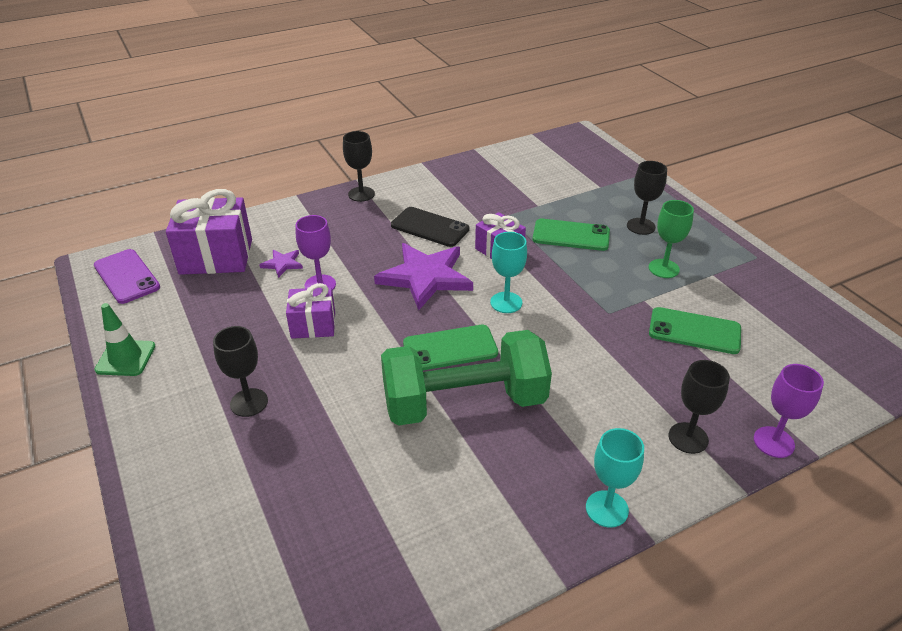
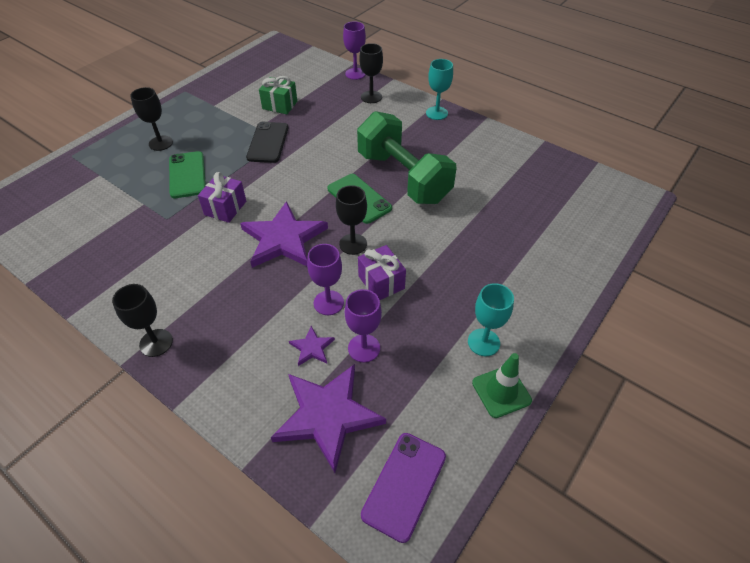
camera: 115 degrees left, 10 degrees up
(216, 256) = (327, 416): purple gift -> purple star
(249, 402) = (480, 279): black goblet -> black goblet (353, 244)
(253, 291) = (364, 348): none -> purple goblet
(430, 227) = (205, 262): black phone -> black phone (268, 142)
(506, 302) = (293, 186): turquoise goblet -> turquoise goblet (483, 342)
(663, 268) = (215, 125): green goblet -> none
(694, 331) = (280, 105): green phone -> green gift

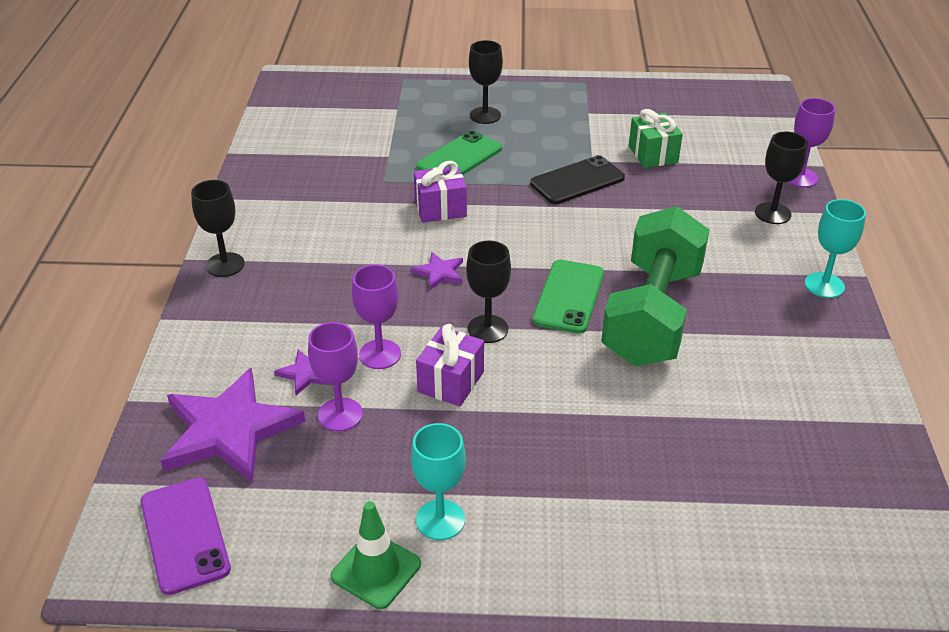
camera: 55 degrees right, 10 degrees down
(283, 239) = (439, 272): purple star -> purple star, size x0.45
(404, 485) = (184, 535): purple phone -> purple phone turned 75 degrees clockwise

